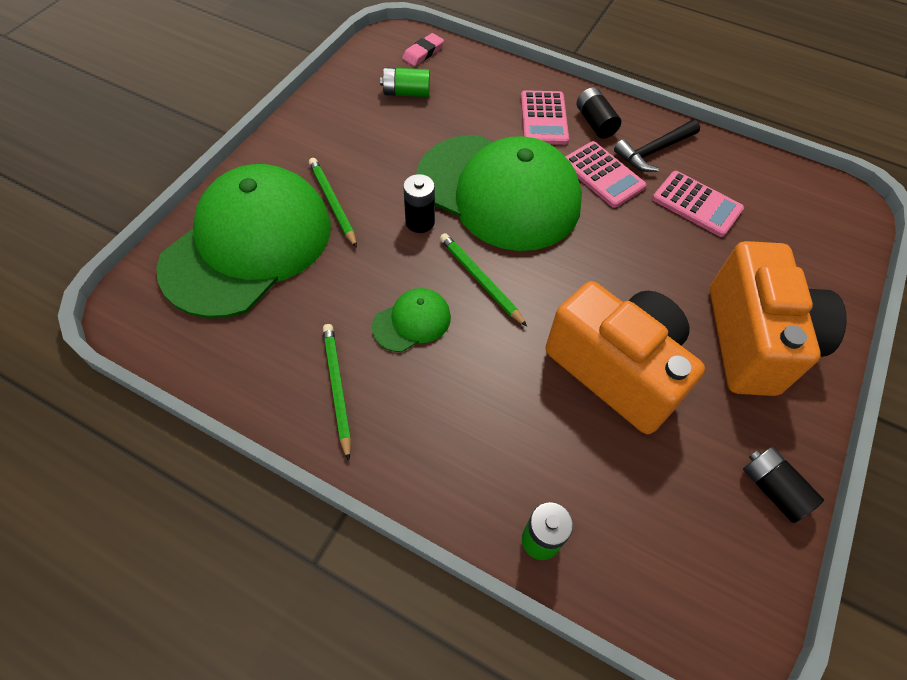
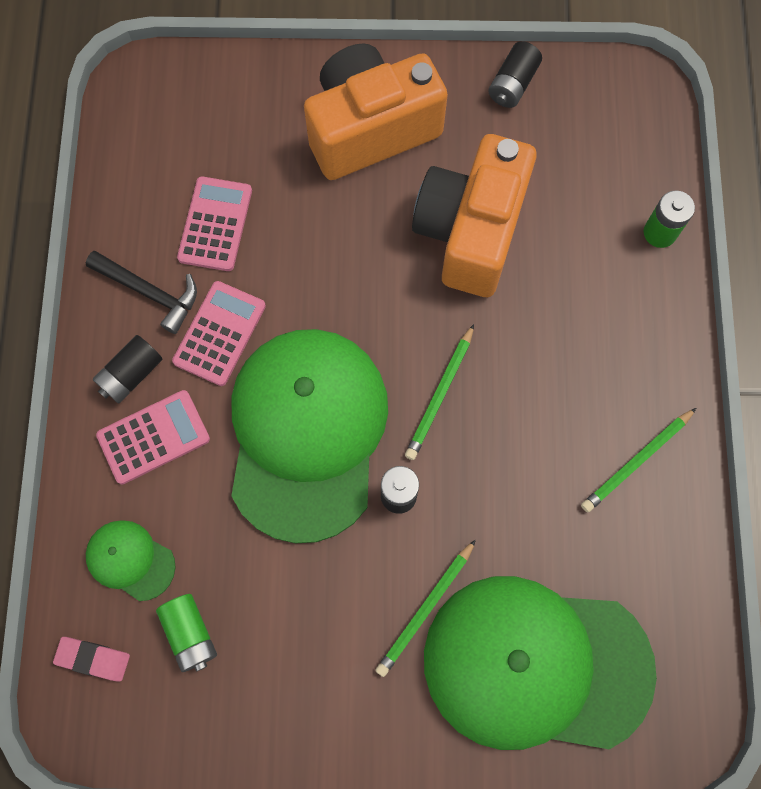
camera: 115 degrees left, 15 degrees up
(412, 322) = (527, 434): green cap -> green cap (130, 560)

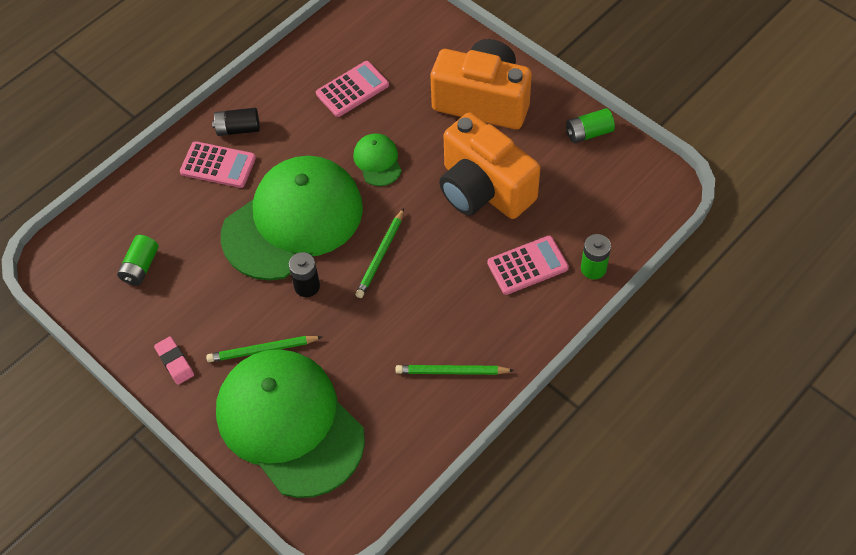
camera: 45 degrees right, 15 degrees down
(93, 659) = (87, 241): pink eraser -> pink eraser (175, 362)
(130, 560) = (149, 212): green cap -> green cap (377, 161)
(150, 292) = (287, 98): black hammer -> none
(219, 333) = (300, 142): pink calculator -> pink calculator (527, 265)
(440, 394) = (380, 255): green pencil -> green pencil turned 45 degrees counterclockwise
(470, 232) = (483, 189): orange camera -> orange camera turned 105 degrees counterclockwise
(513, 84) = (588, 133): black battery -> green battery

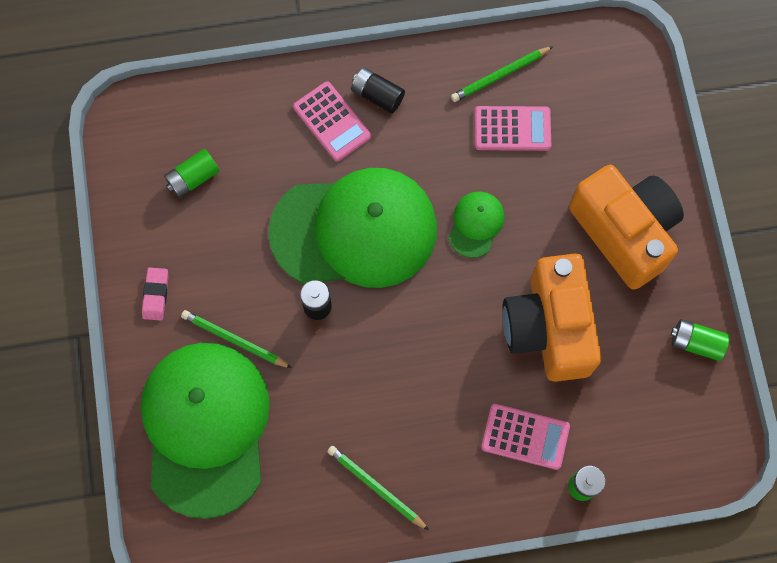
camera: 35 degrees right, 15 degrees up
(380, 255) = (403, 325): green pencil -> green pencil (500, 75)

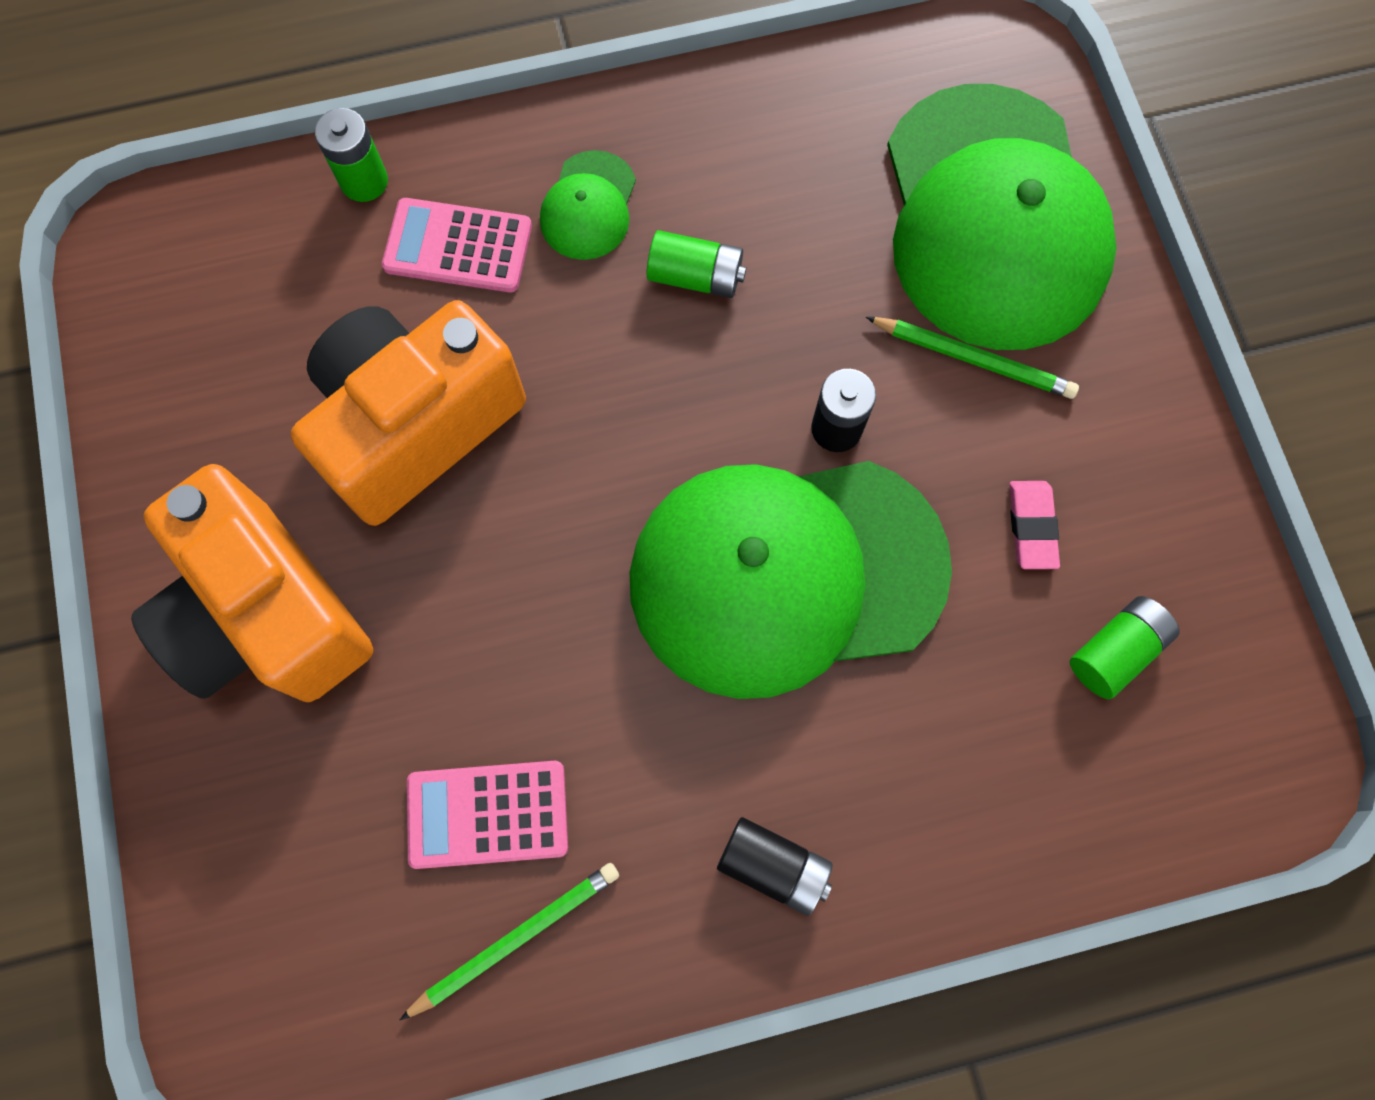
camera: 175 degrees right, 0 degrees up
(156, 295) = (1131, 425): pink eraser -> pink eraser (1031, 526)
(332, 122) = (860, 797): pink calculator -> none
(376, 487) = (700, 154): green pencil -> none
(476, 224) = (555, 605): green cap -> green cap (588, 206)
(548, 328) = (416, 426): orange camera -> orange camera turned 120 degrees counterclockwise
(696, 343) = (151, 421): green battery -> green battery (695, 276)

